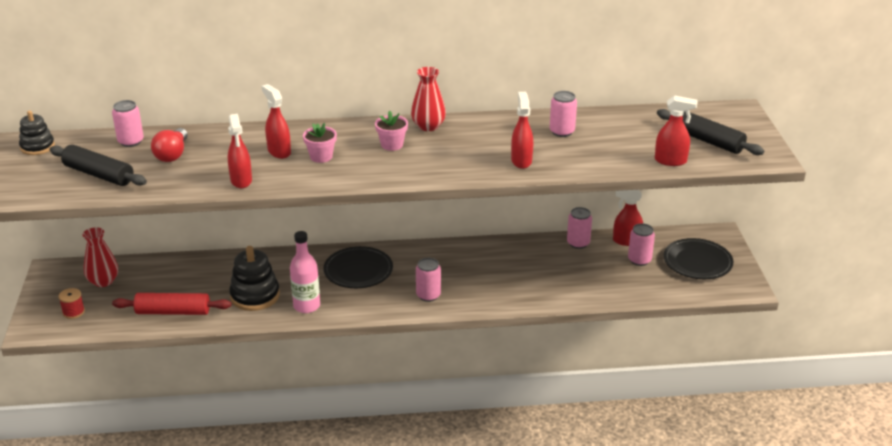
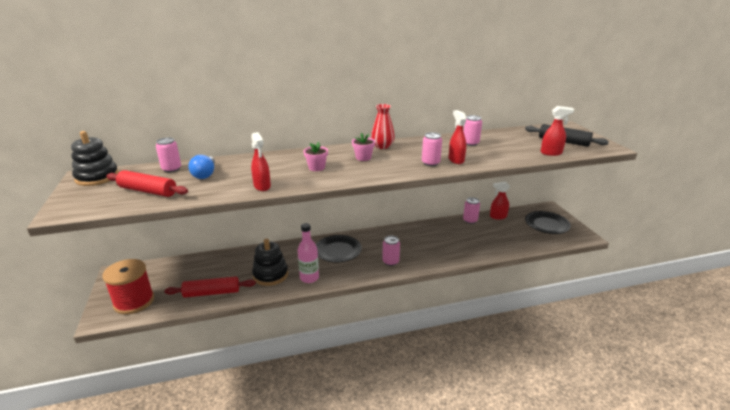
camera: 10 degrees left, 5 degrees down
(37, 147) = (97, 177): black stacking toy -> black stacking toy, size x1.56
(73, 312) = (134, 301): red spool -> red spool, size x2.31
(99, 174) = (148, 191): black rolling pin -> red rolling pin
(103, 281) = (156, 276): red vase -> none
(172, 154) = (205, 174): red light bulb -> blue light bulb
(279, 152) = (285, 167): red spray bottle -> none
(639, 260) = (512, 227): pink can -> pink can (430, 163)

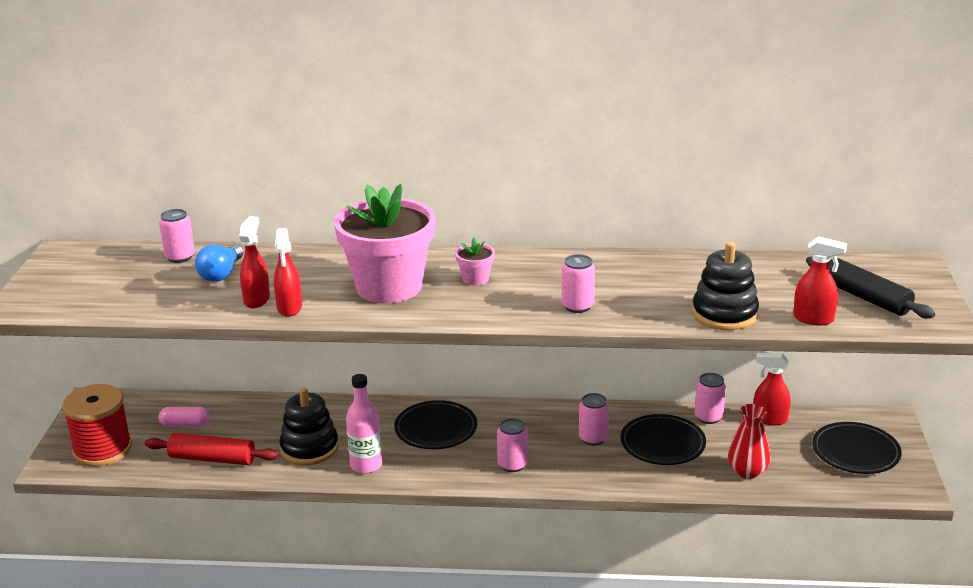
camera: 20 degrees right, 0 degrees up
(97, 177) = (77, 256): black stacking toy -> black stacking toy (724, 314)
(148, 191) = (133, 290): red rolling pin -> none
(185, 275) = (185, 424): none -> pink capsule
(316, 167) = (389, 287): pink flower pot -> pink flower pot, size x2.48
(382, 146) = (524, 260): red vase -> red vase (747, 471)
(456, 160) = (626, 307): red spray bottle -> red spray bottle (257, 299)
(458, 237) = (662, 444): none -> black plate
(470, 143) = (684, 276): pink can -> pink can (593, 438)

